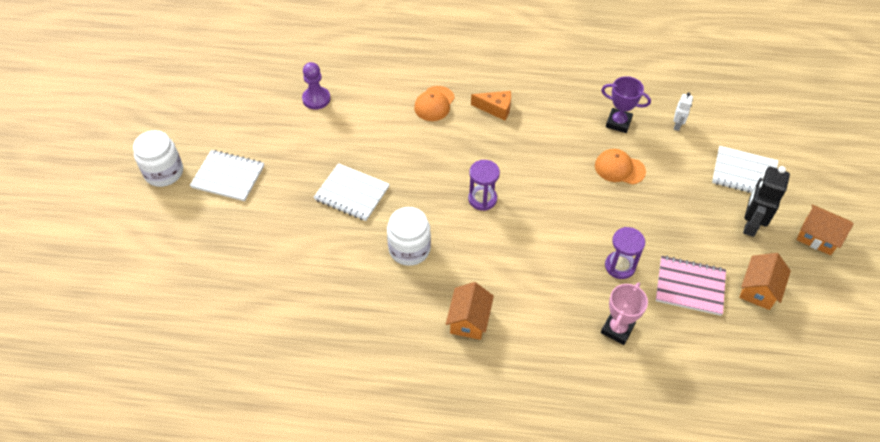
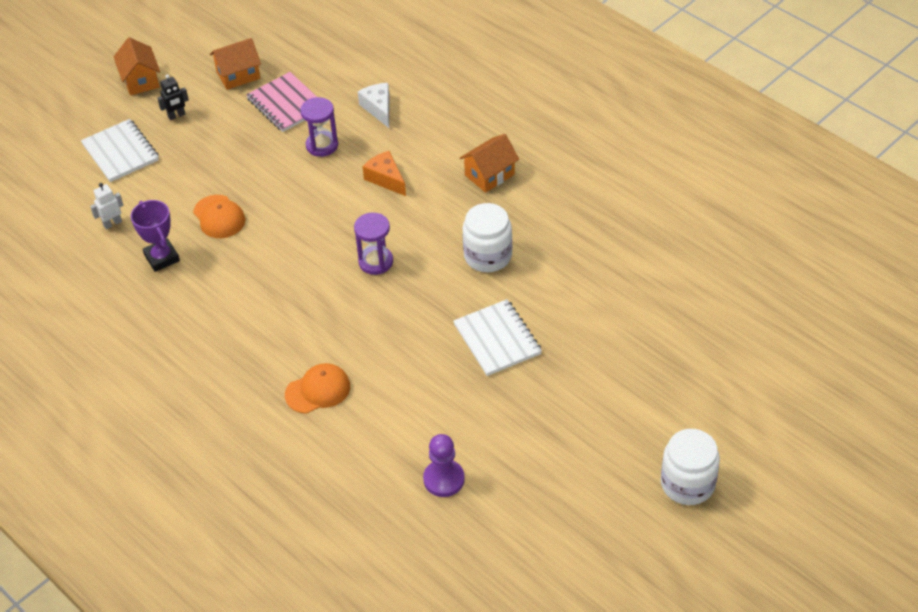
camera: 140 degrees left, 5 degrees down
(228, 177) = (616, 435): white notebook -> none
(496, 109) = (260, 345): orange cheese -> orange cheese (386, 179)
(617, 329) = (378, 108): pink trophy -> white cheese
(750, 224) = (176, 116): black robot -> black robot, size x0.55

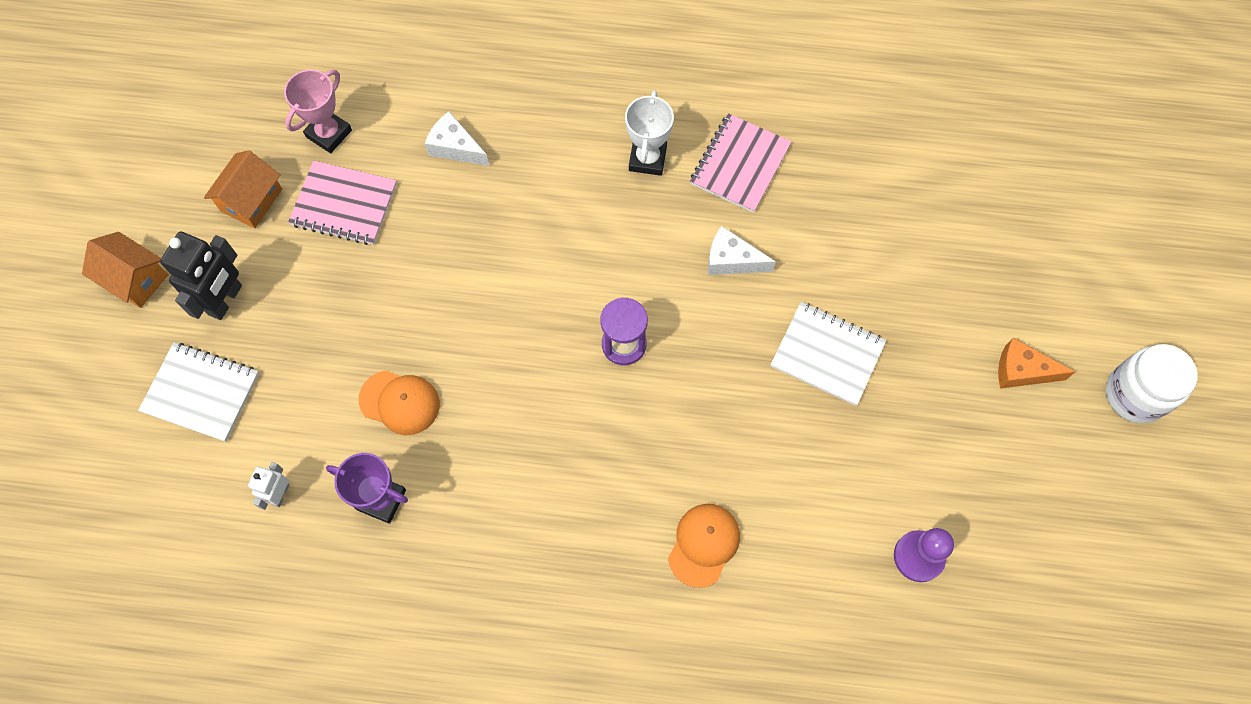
camera: 40 degrees left, 20 degrees up
(176, 116) = (225, 300): black robot -> black robot, size x1.82
(313, 64) = (329, 133): none -> pink trophy
(322, 145) = (434, 234): purple hourglass -> none
(386, 179) = (543, 233): orange cheese -> orange cheese (1022, 371)
(488, 256) = (731, 260): white jar -> white cheese
(489, 175) = (647, 159): orange house -> white trophy
(546, 209) = (740, 164): none -> pink notebook

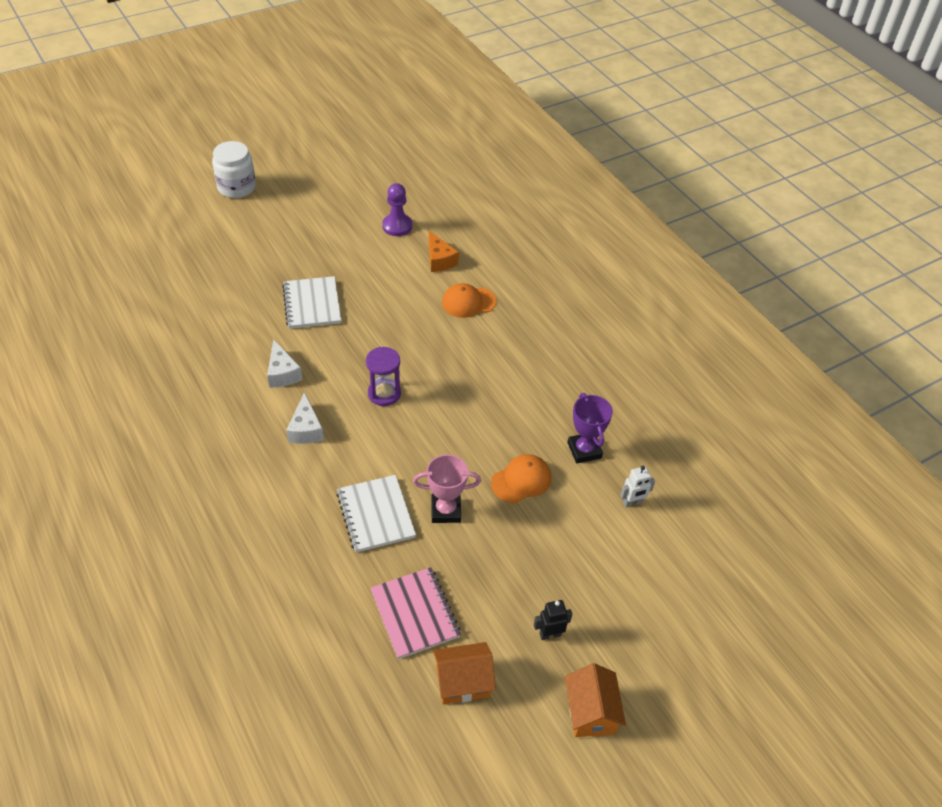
camera: 130 degrees left, 20 degrees down
(201, 393) = (621, 596): white notebook -> white notebook (375, 515)
(225, 300) = (550, 634): black robot -> black robot, size x0.55
(329, 133) = (363, 671): pink trophy -> pink trophy (446, 511)
(400, 402) = (521, 480): orange cap -> orange cap turned 75 degrees clockwise
(455, 147) = (311, 574): white cheese -> white cheese (306, 429)
(647, 159) = (236, 454): white trophy -> none
(740, 164) = (204, 404): pink notebook -> none
(1022, 371) = (257, 229): orange cheese -> orange cheese (439, 260)

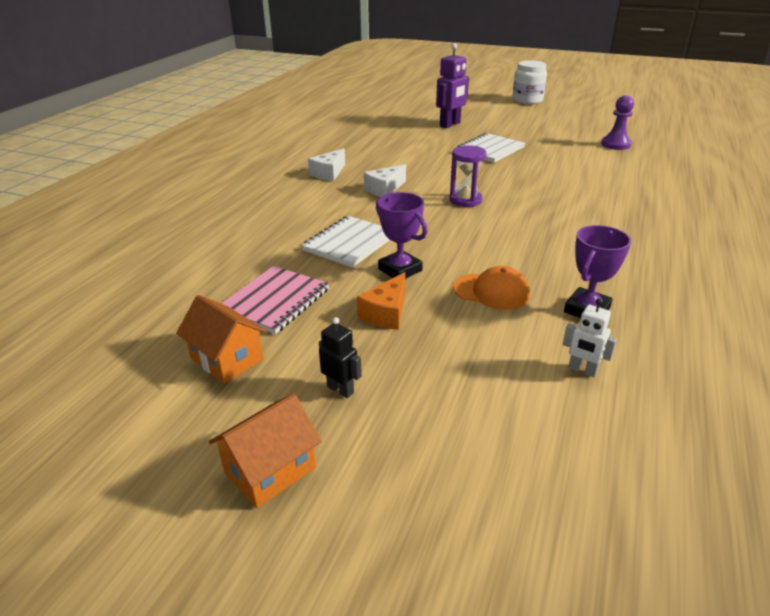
camera: 55 degrees right, 15 degrees down
(222, 283) = (450, 124): none -> purple robot
(282, 373) = (417, 165): white cheese -> white cheese (329, 173)
(439, 260) = (625, 168): orange cheese -> orange cheese (386, 313)
(446, 511) = (400, 270): pink trophy -> purple trophy
(468, 302) = (615, 192): orange cap -> none

